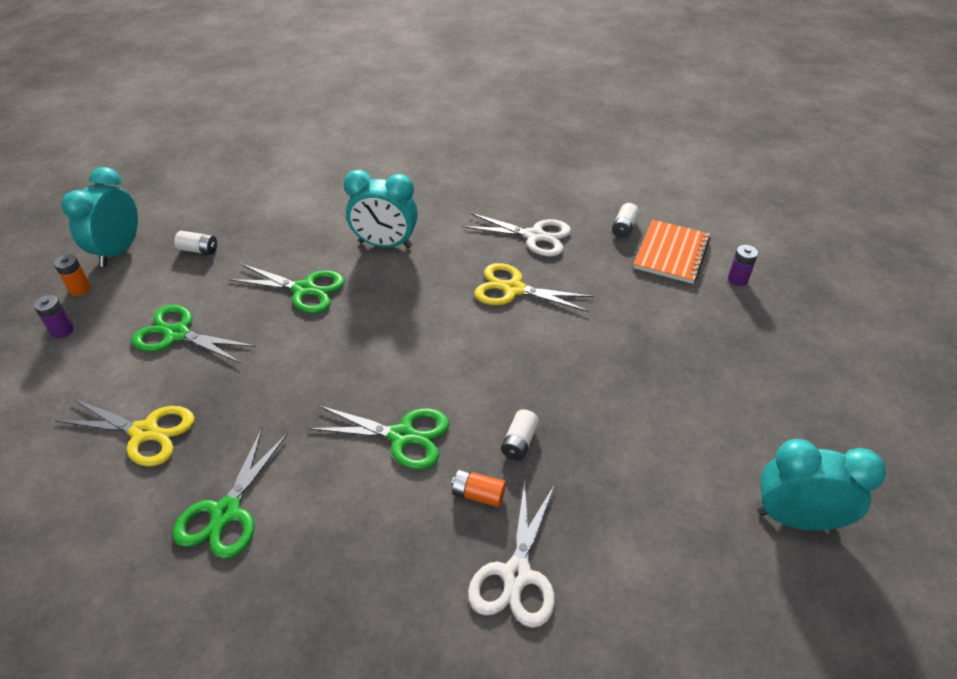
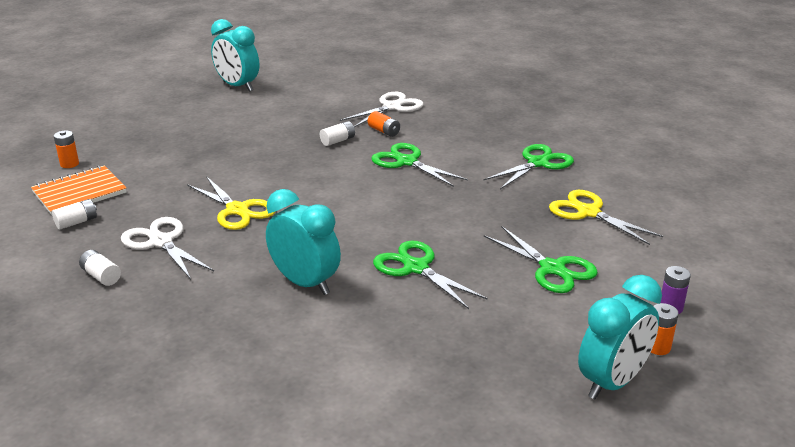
camera: 150 degrees left, 15 degrees down
(199, 250) = (510, 348): white battery -> white battery (101, 276)
(737, 279) = (69, 164): purple battery -> orange battery

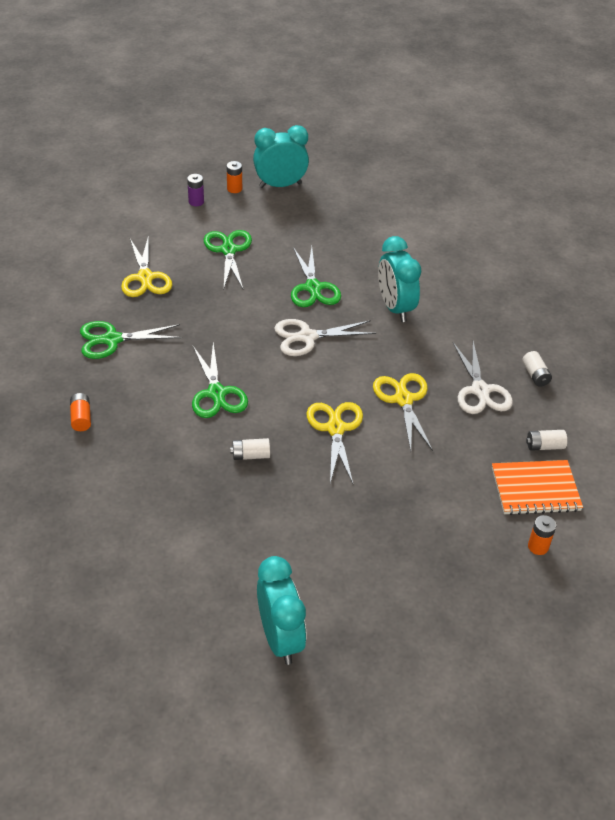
camera: 150 degrees left, 15 degrees up
(284, 174) = (335, 428): none -> yellow scissors
(384, 131) = (193, 449): orange battery -> orange battery (81, 418)
(392, 107) = (144, 489): white scissors -> white scissors (307, 337)

